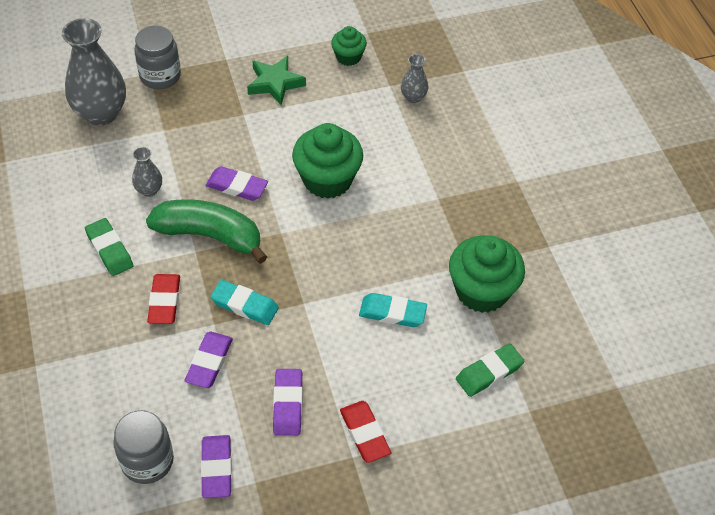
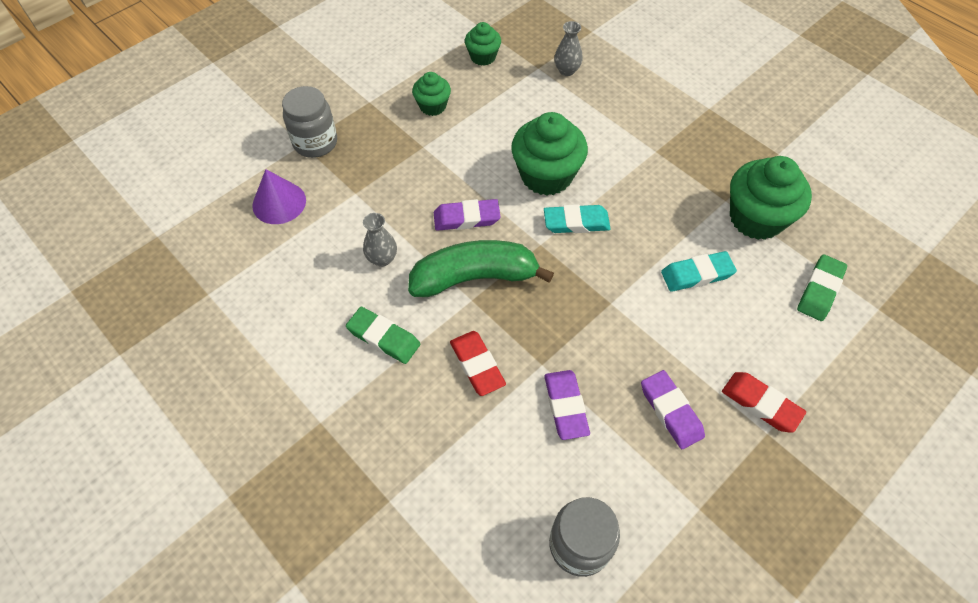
camera: 25 degrees left, 5 degrees up
(101, 113) = (279, 202): grey vase -> purple cone
(216, 468) = (653, 515): purple eraser -> none
(244, 305) = (558, 331): turquoise eraser -> turquoise eraser (576, 222)
(275, 83) = (433, 106): green star -> green cupcake

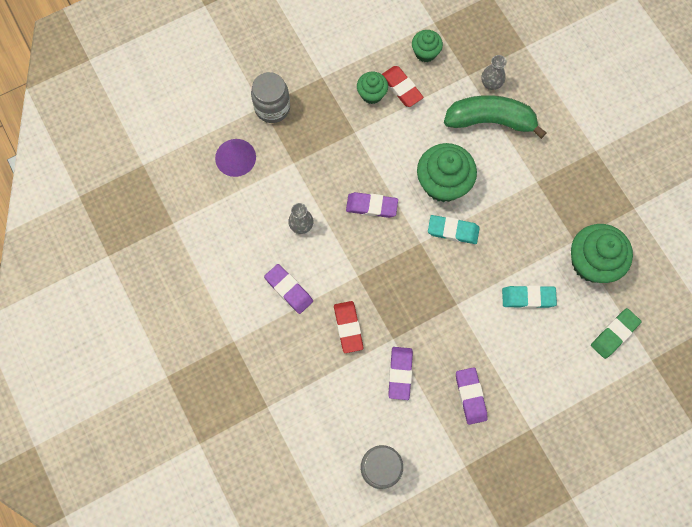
camera: 15 degrees right, 15 degrees up
(383, 337) = (289, 289): green eraser -> purple eraser
(474, 277) = (364, 258): green banana -> green banana (490, 121)
(761, 404) = (534, 407): red eraser -> red eraser (401, 88)

